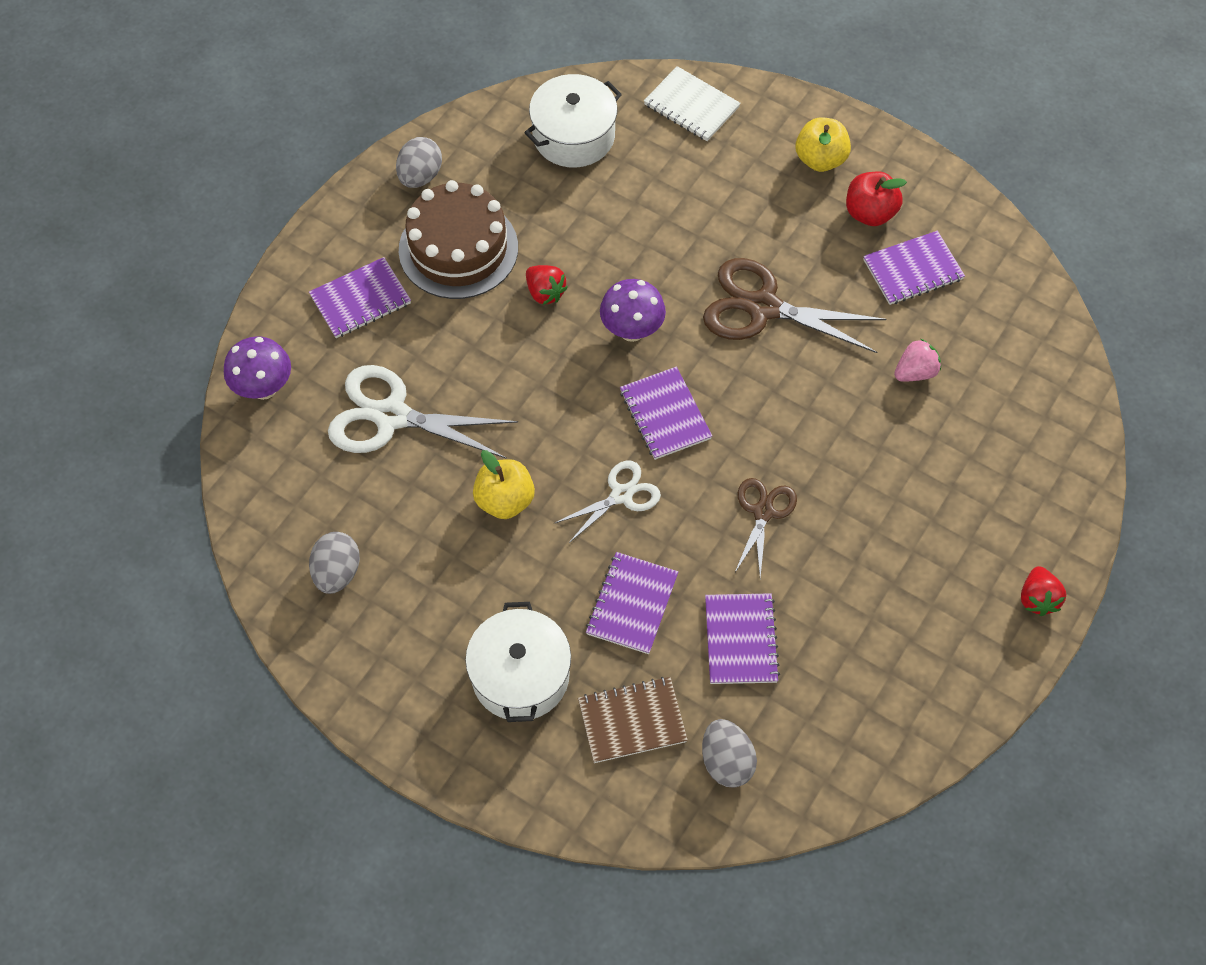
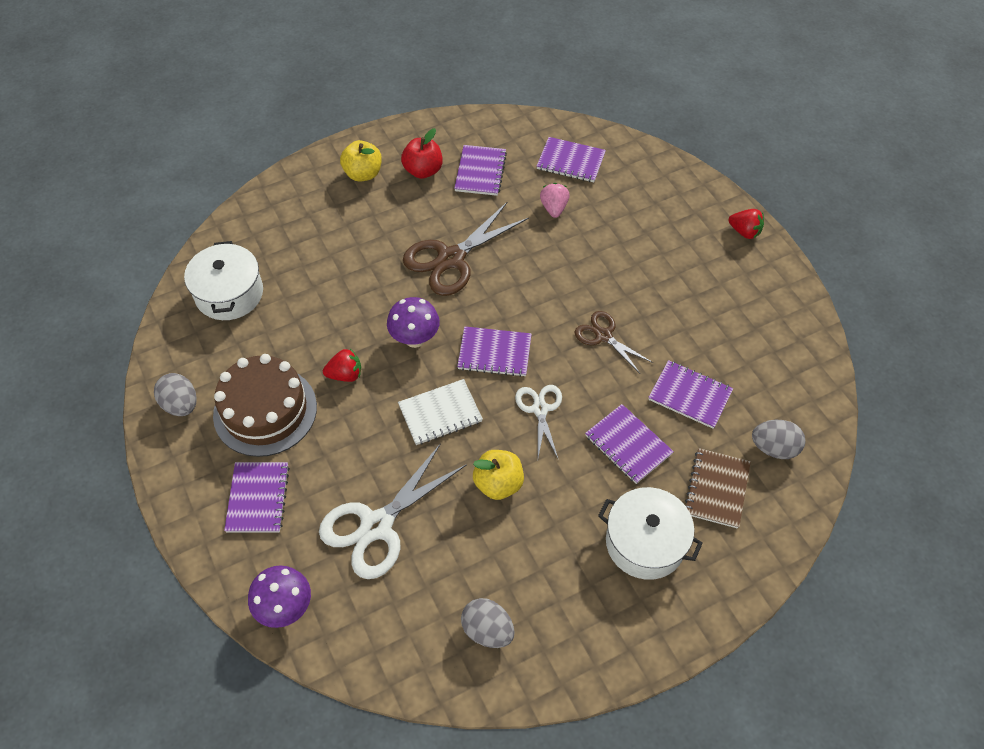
camera: 60 degrees left, 5 degrees down
(691, 106) = (263, 217): white notebook -> white notebook (440, 413)
(1004, 354) = (570, 161): none -> purple notebook

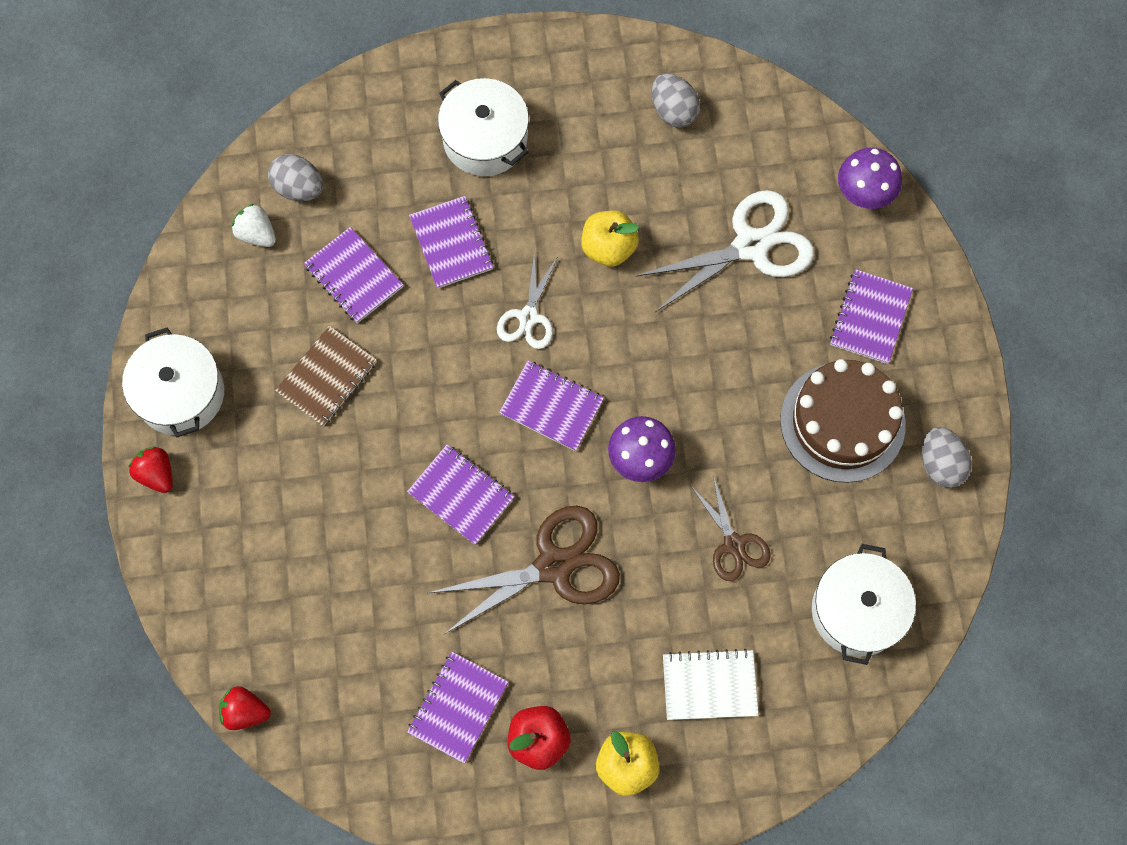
camera: 160 degrees left, 15 degrees up
(345, 375) = (737, 438): red strawberry -> red strawberry (245, 711)
(440, 413) = (642, 350): white notebook -> white notebook (709, 685)
(554, 208) = (384, 603): pink strawberry -> none
(570, 161) = (322, 681): purple notebook -> purple notebook (461, 495)
(603, 335) = (413, 385): brown scissors -> brown scissors (734, 545)
(717, 489) = (384, 166): brown notebook -> brown notebook (327, 377)
(762, 281) = (180, 393): none -> white pot
(783, 402) = (257, 234): none -> white strawberry

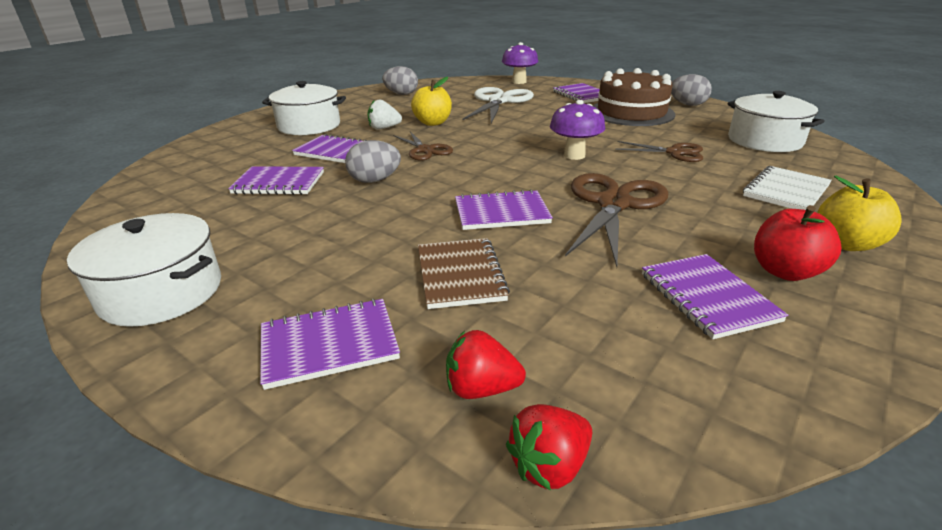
camera: 45 degrees left, 40 degrees down
(157, 474) = (180, 353): red strawberry -> red strawberry (481, 388)
(257, 234) = (168, 200): white strawberry -> white strawberry (384, 128)
(299, 188) = (188, 175): grey egg -> grey egg (375, 180)
(327, 377) = (313, 221): brown notebook -> brown notebook (460, 275)
(528, 317) = (425, 150): white scissors -> brown scissors
(551, 407) = (493, 164): purple notebook -> purple notebook (329, 345)

